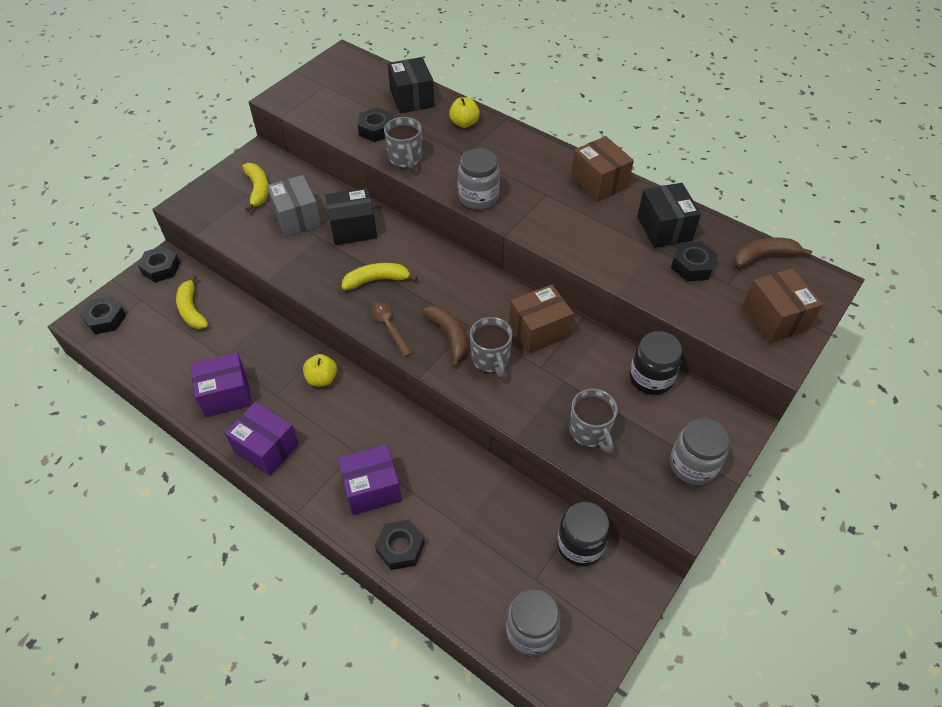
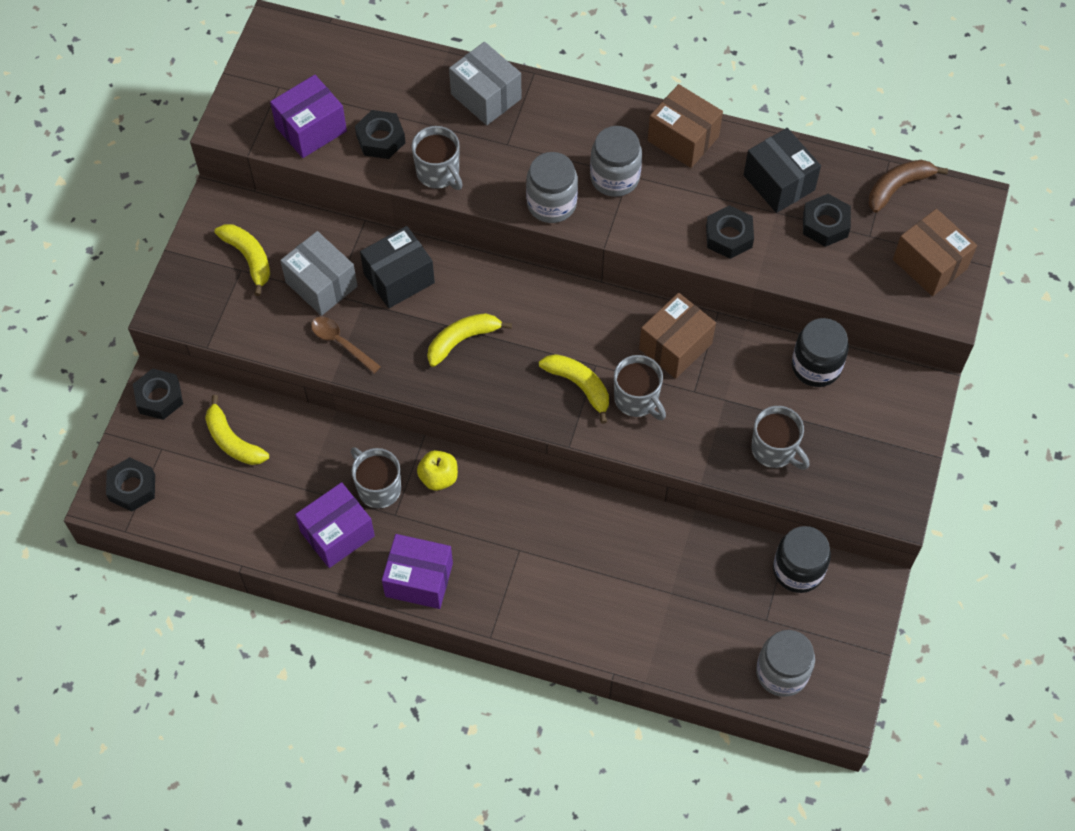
camera: 20 degrees left, 10 degrees up
(274, 372) = (378, 488): none -> grey mug
(372, 489) = (557, 585): purple box -> purple box (311, 129)
(389, 327) = (505, 396): brown spoon -> brown spoon (340, 343)
(400, 547) = (617, 636): black nut -> black nut (729, 236)
(412, 98) = (402, 76): black box -> none
(449, 336) = (579, 386): brown banana -> yellow banana
(464, 123) = (486, 96): yellow apple -> grey box
(693, 465) = (890, 452): grey jar -> grey jar (614, 177)

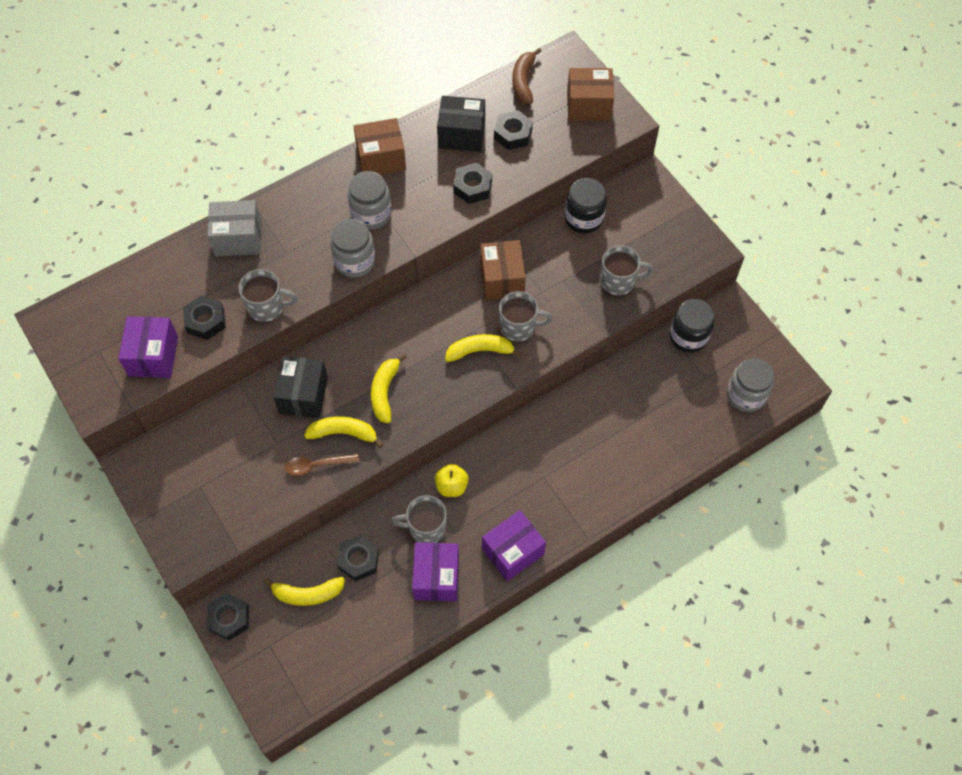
camera: 50 degrees left, 0 degrees up
(132, 488) = (281, 687): black nut -> black nut (358, 560)
(249, 258) = (196, 475): yellow banana -> yellow banana (344, 433)
(321, 284) = (261, 445): grey box -> none

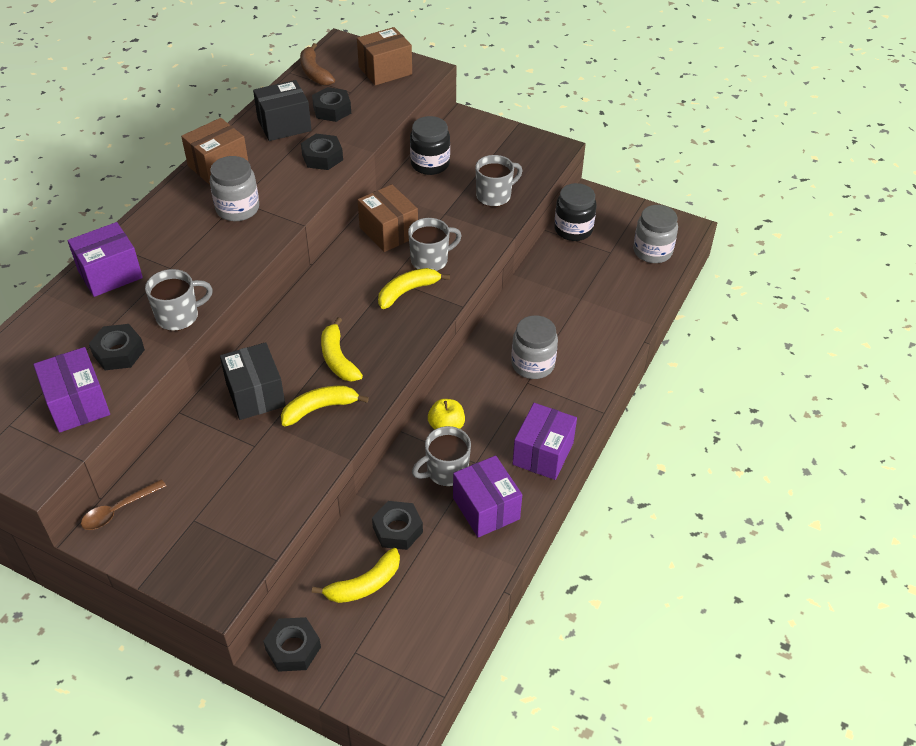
camera: 30 degrees left, 15 degrees down
(238, 238) = (110, 274): grey box -> purple box
(316, 465) = (310, 447): brown spoon -> brown spoon (118, 510)
(354, 261) = (246, 249): grey jar -> grey jar (533, 364)

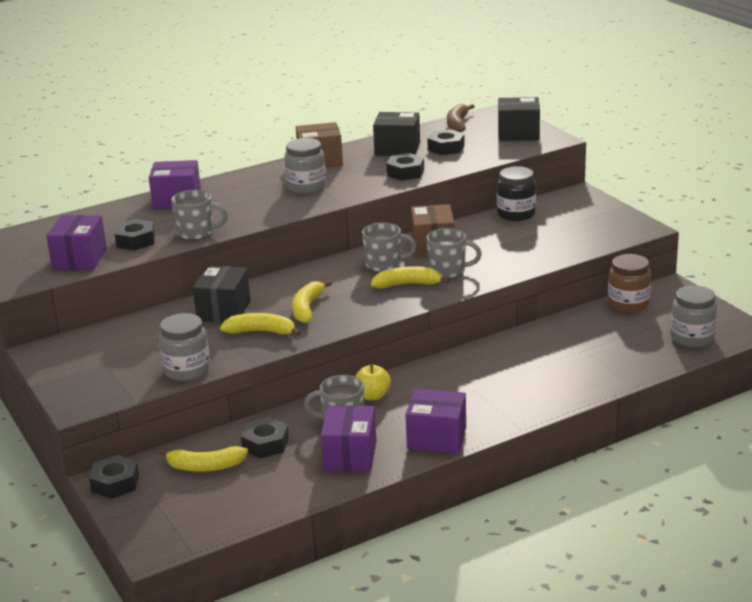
camera: 35 degrees right, 20 degrees down
(118, 510) = (63, 343): brown spoon -> none
(385, 70) = (518, 134): brown box -> black box
(494, 196) = (551, 245): grey mug -> grey mug (384, 265)
(533, 364) = (491, 380): grey jar -> grey jar (187, 370)
(543, 453) = (436, 438): purple box -> purple box turned 45 degrees clockwise
(573, 229) = (628, 304): black jar -> brown jar

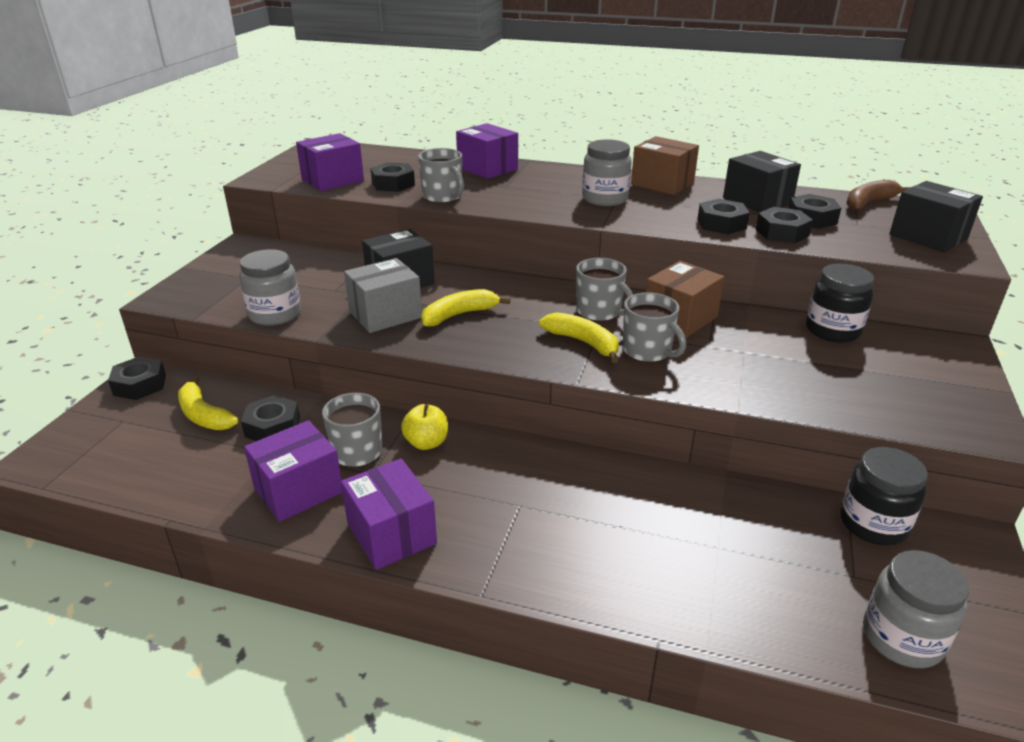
camera: 45 degrees right, 5 degrees up
(261, 332) = (385, 314): yellow banana -> grey box
(446, 163) = (781, 232): none -> black nut
(628, 304) = (873, 524): brown jar -> black jar

